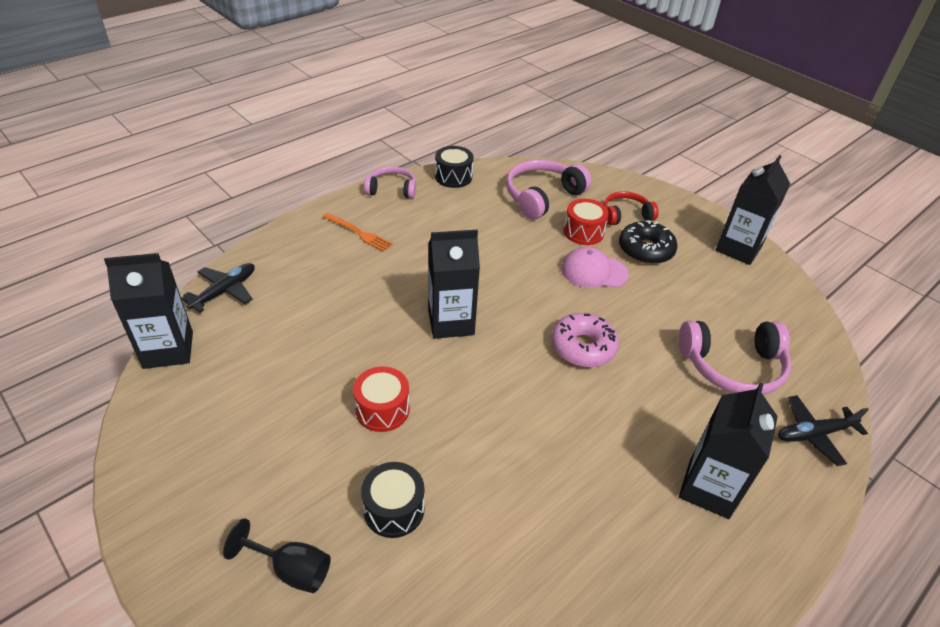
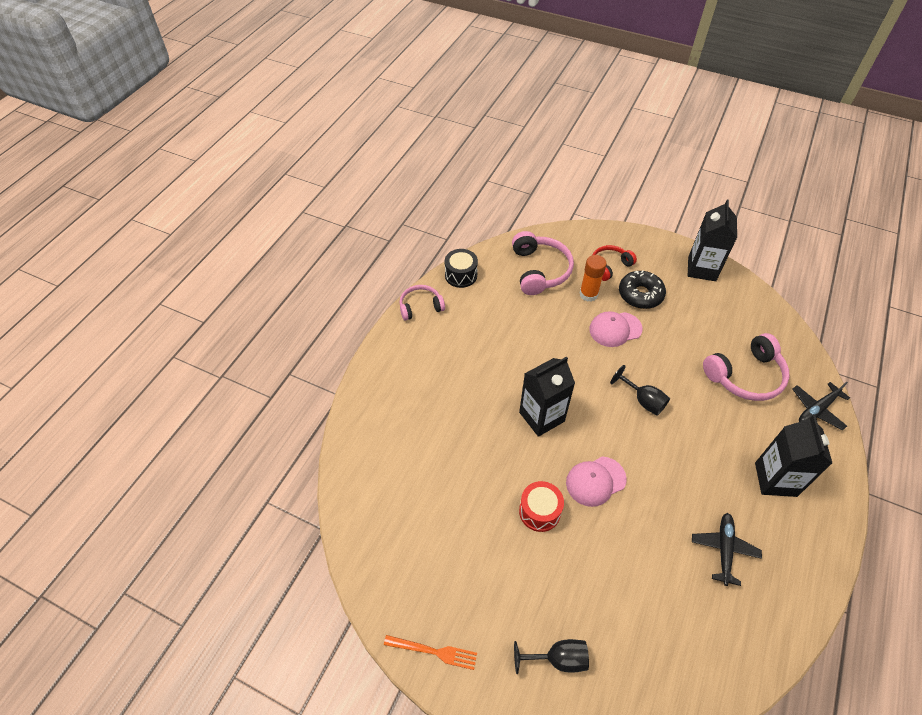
camera: 20 degrees left, 10 degrees up
(168, 350) = (350, 530): black carton -> none
(224, 291) = (355, 459): black plane -> black plane (724, 550)
(358, 233) = (422, 361): orange fork -> orange fork (434, 652)
(394, 509) = (595, 585): black drum -> none
(470, 404) = (595, 481): none -> pink cap
(542, 196) = (540, 270): pink headphones -> pink headphones turned 150 degrees clockwise
(583, 232) = (588, 294): red drum -> orange glue stick
(583, 347) = (643, 400): pink donut -> black goblet

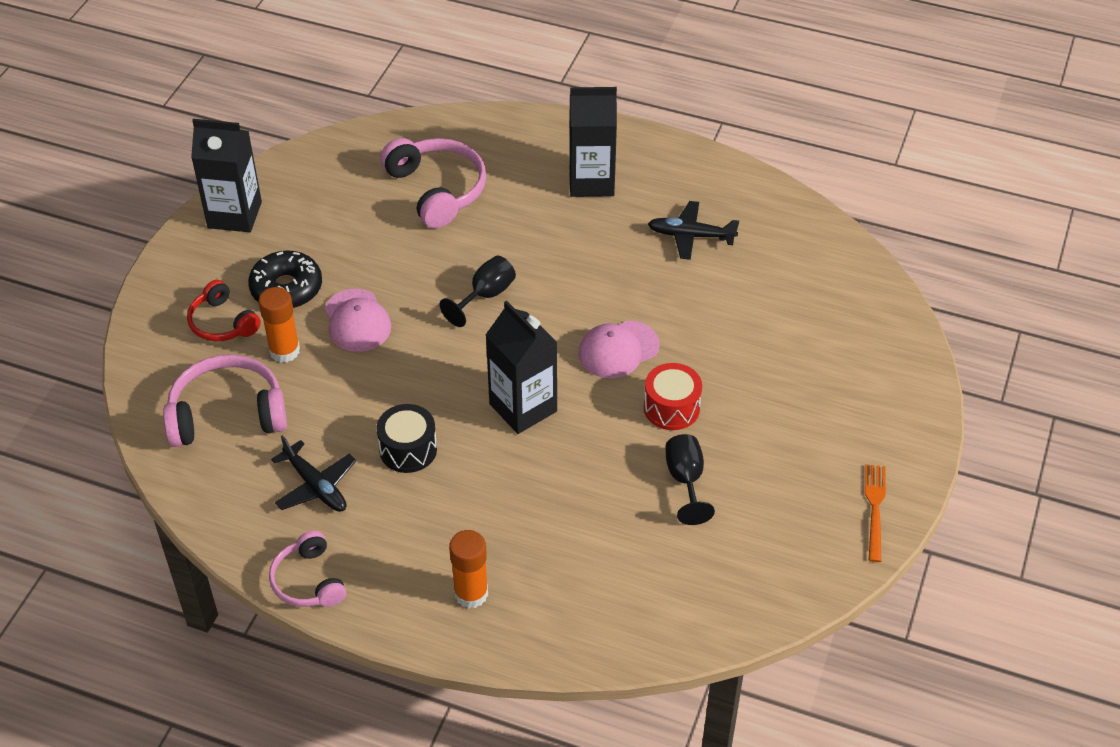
camera: 95 degrees left, 5 degrees down
(400, 381) = (471, 594): none -> orange glue stick
(461, 275) = (234, 526): black drum -> black drum (408, 449)
(558, 659) = (852, 388): black goblet -> black goblet (685, 480)
(595, 481) = (618, 350): pink cap -> pink cap turned 90 degrees clockwise
(817, 409) = (486, 132): black plane -> black plane (315, 485)

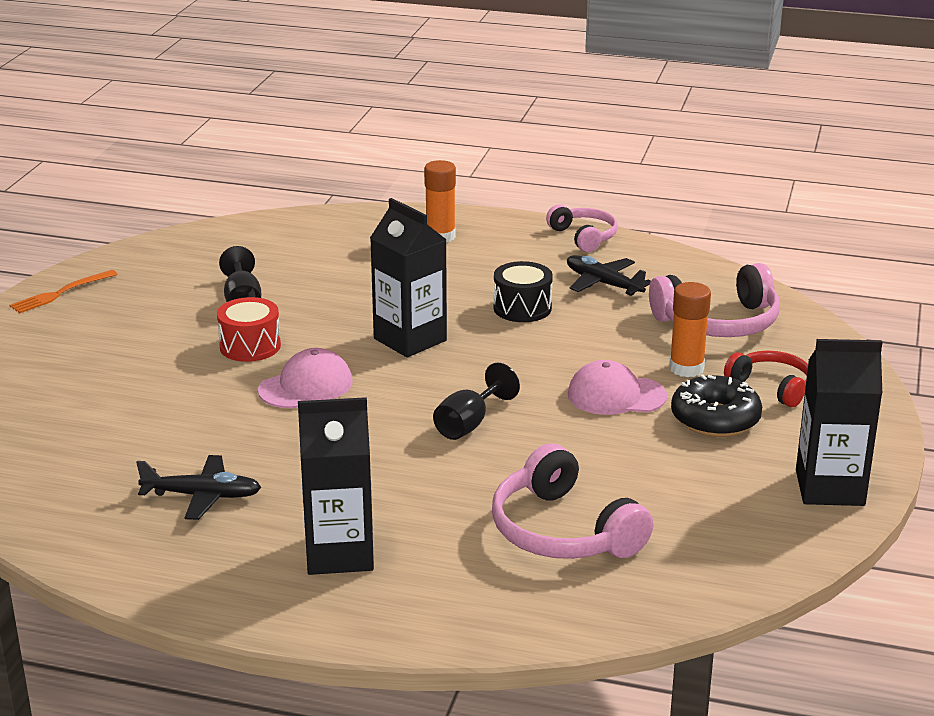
camera: 175 degrees right, 20 degrees down
(357, 321) = (616, 395): pink cap -> pink cap turned 60 degrees counterclockwise
(875, 508) = (61, 293): orange fork -> orange fork turned 45 degrees clockwise

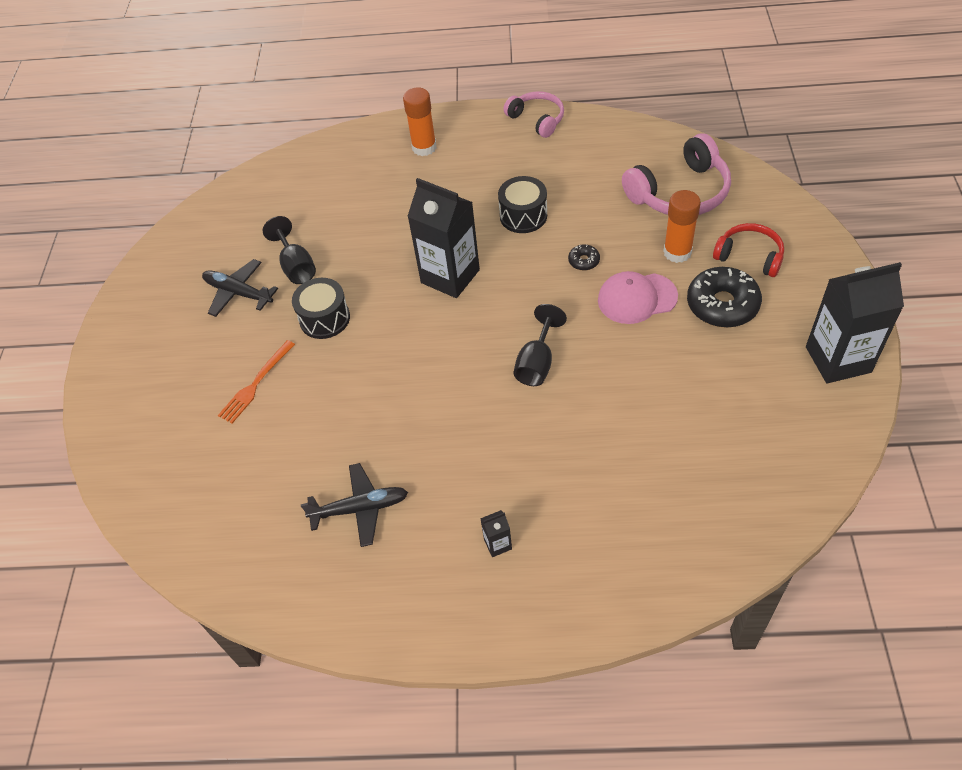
camera: 10 degrees left, 25 degrees up
(61, 293) = (140, 296): orange fork -> orange fork (256, 384)
(250, 346) = (324, 318): red drum -> black drum
(306, 386) = (389, 354): pink cap -> none
(339, 553) = (497, 544): black carton -> black carton, size x0.41
(563, 531) = (660, 467): pink headphones -> none
(571, 355) = (584, 261): none -> black donut
(603, 284) = (575, 171): black plane -> black plane (239, 293)

